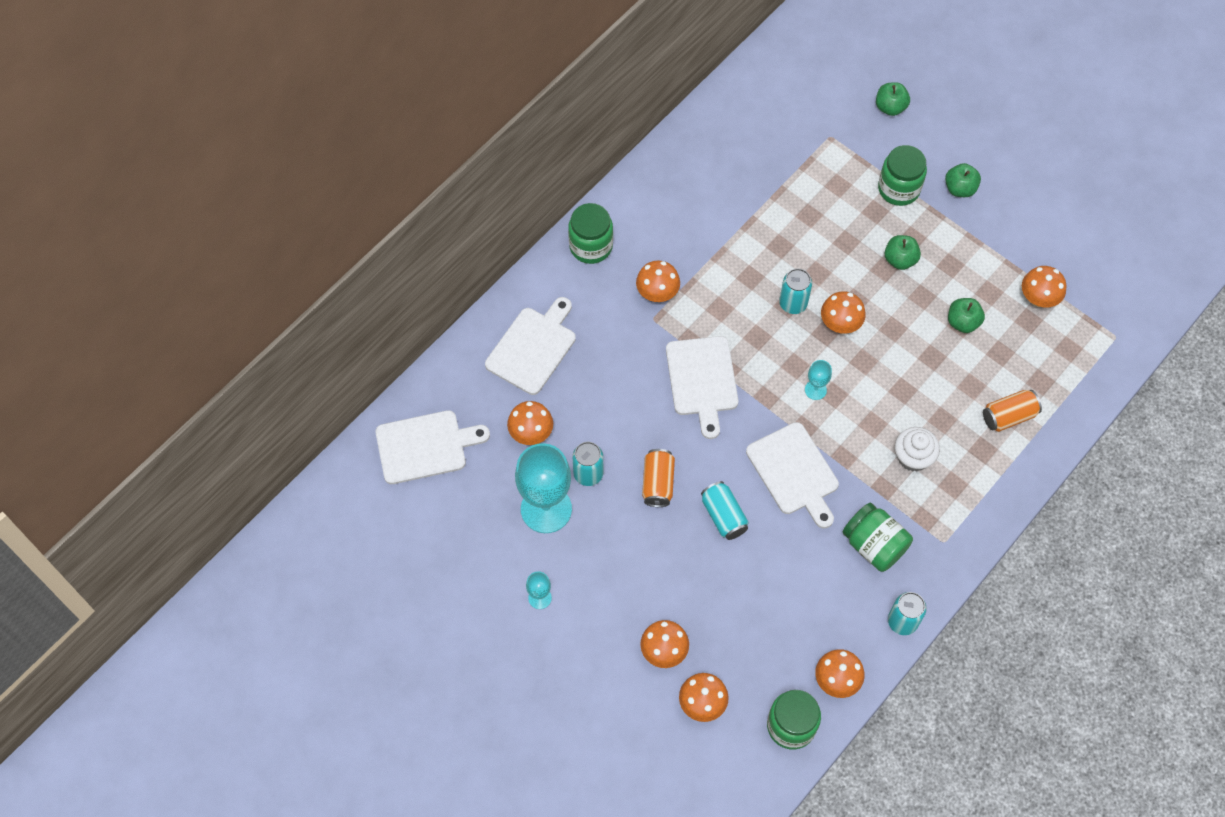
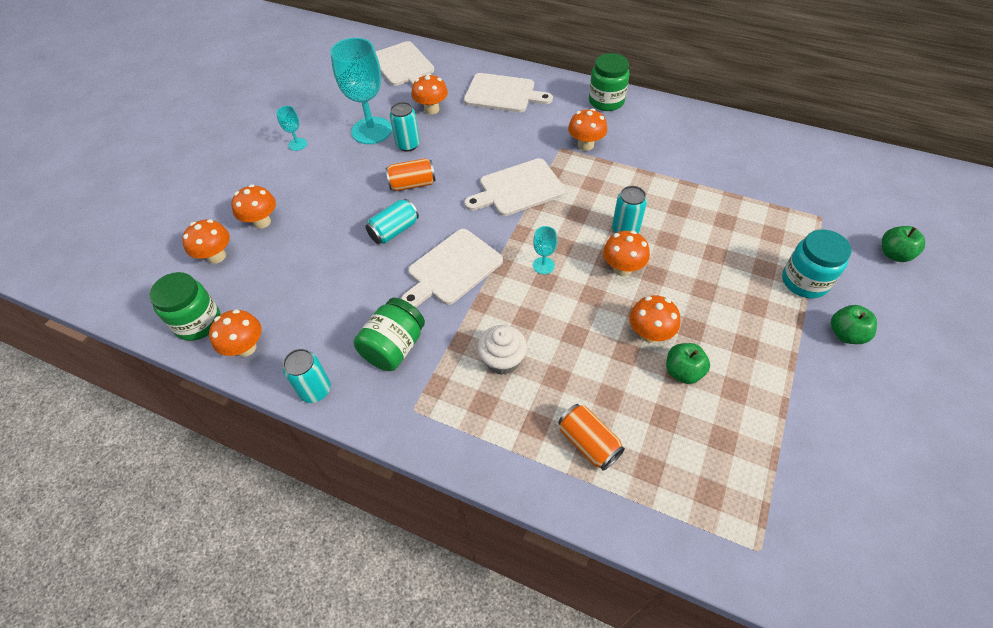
camera: 75 degrees right, 10 degrees down
(898, 189) = (804, 281): green jar -> turquoise jar
(900, 259) = (723, 300): green apple -> none
(1038, 298) = (758, 444): orange mushroom -> orange mushroom (649, 334)

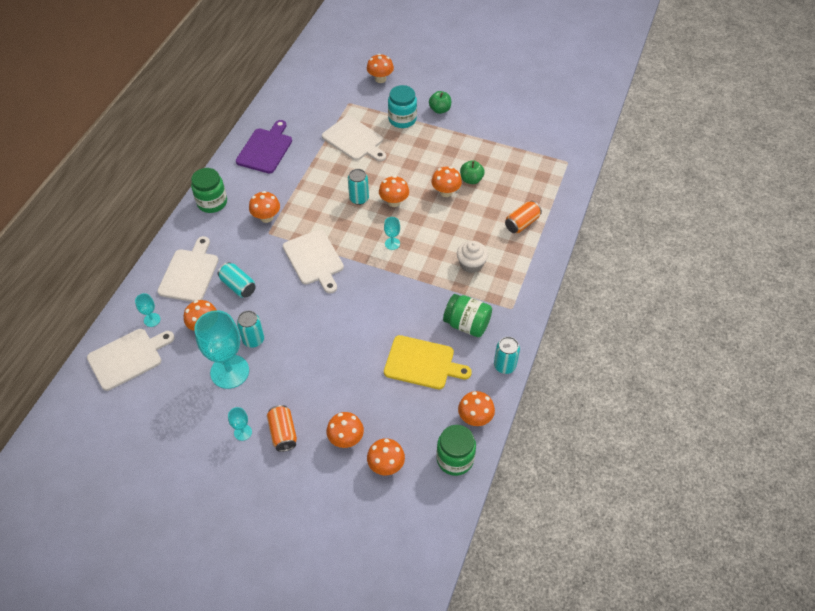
camera: 95 degrees left, 0 degrees up
(342, 294) = (422, 363): none -> yellow cutting board
(394, 231) = (358, 337): turquoise can -> turquoise can (238, 286)
(412, 184) = (305, 331): orange can -> orange can (283, 433)
(445, 75) = (152, 320): none -> turquoise goblet
(452, 269) = (396, 296): white cutting board -> white cutting board (354, 140)
(703, 138) = (265, 149): none -> purple cutting board
(894, 254) = (380, 79): green apple -> orange mushroom

